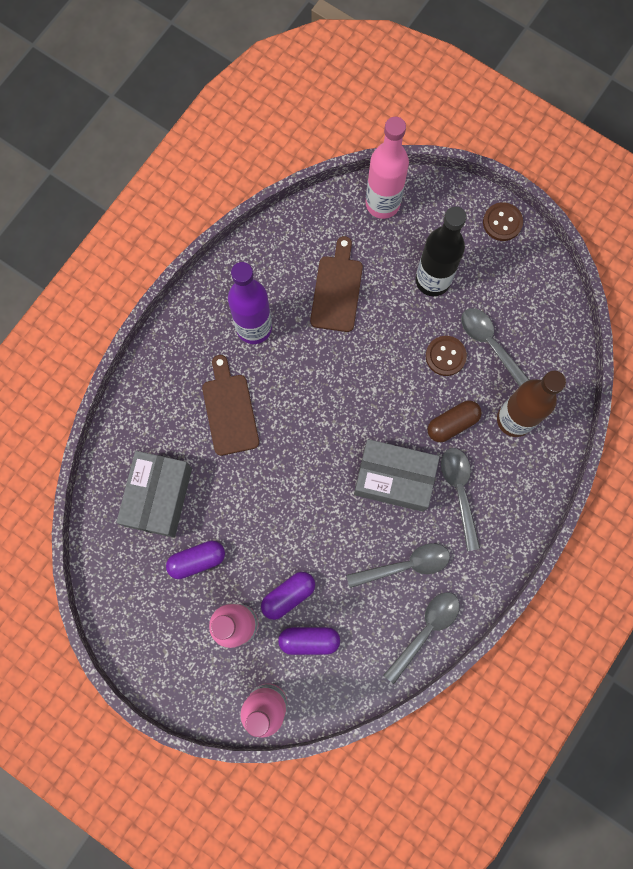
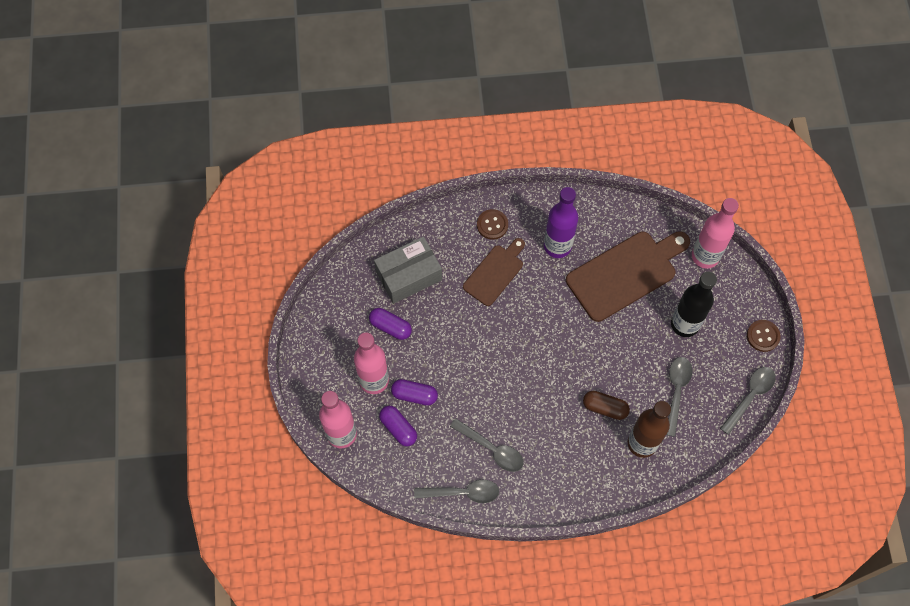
camera: 50 degrees right, 10 degrees down
(337, 290) = (625, 274): brown cutting board -> brown cutting board, size x1.67
(394, 479) = (539, 400): grey box -> none
(445, 356) = (643, 370): brown button -> brown button (492, 225)
(459, 492) = (566, 446): grey spoon -> grey spoon (750, 396)

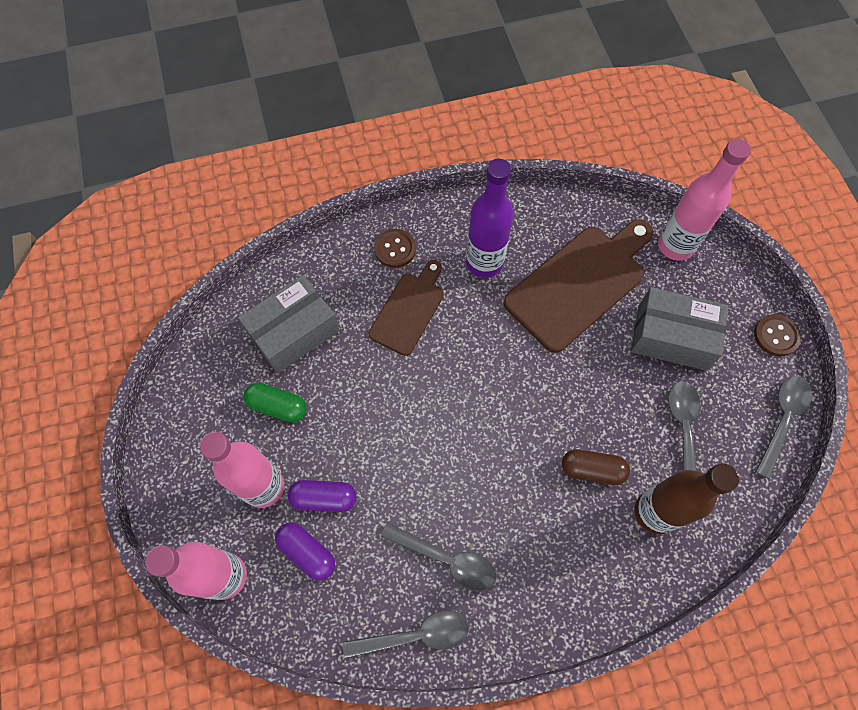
camera: 10 degrees left, 0 degrees up
(390, 327) = (277, 406): purple capsule -> green capsule
(684, 324) = (671, 337): black bottle -> grey box

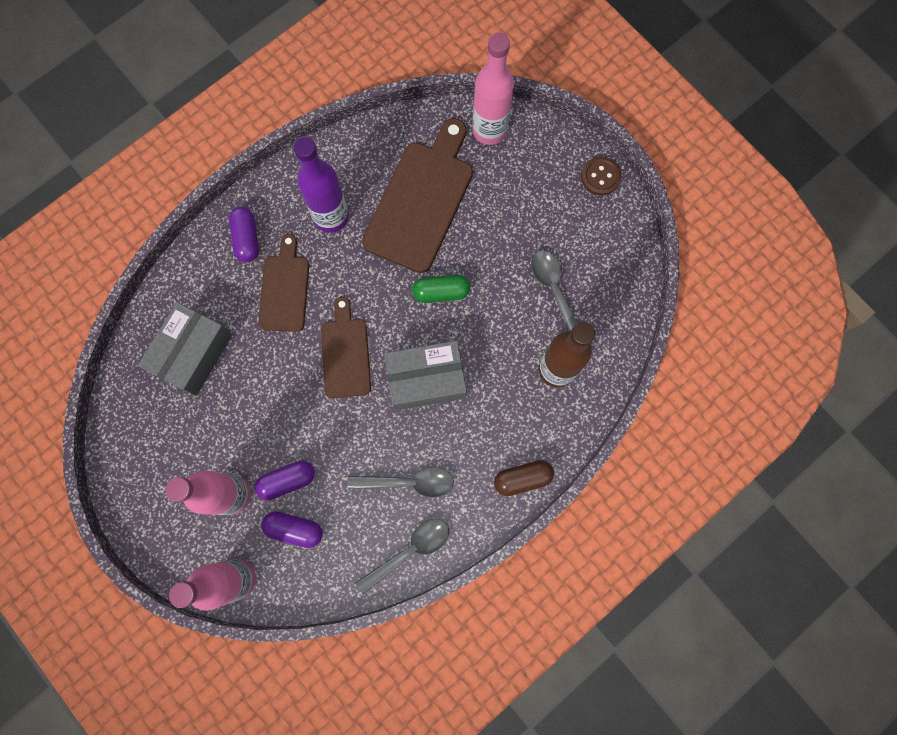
camera: 25 degrees left, 10 degrees up
(277, 406) = (211, 423): green capsule -> green capsule (441, 292)
(395, 249) = (247, 238): brown button -> purple capsule
(440, 397) = (345, 353): none -> brown cutting board
(592, 470) = (494, 358): brown capsule -> brown capsule (522, 478)
(671, 337) = (516, 215): grey box -> grey box (426, 379)
(782, 420) = (629, 248): grey spoon -> none

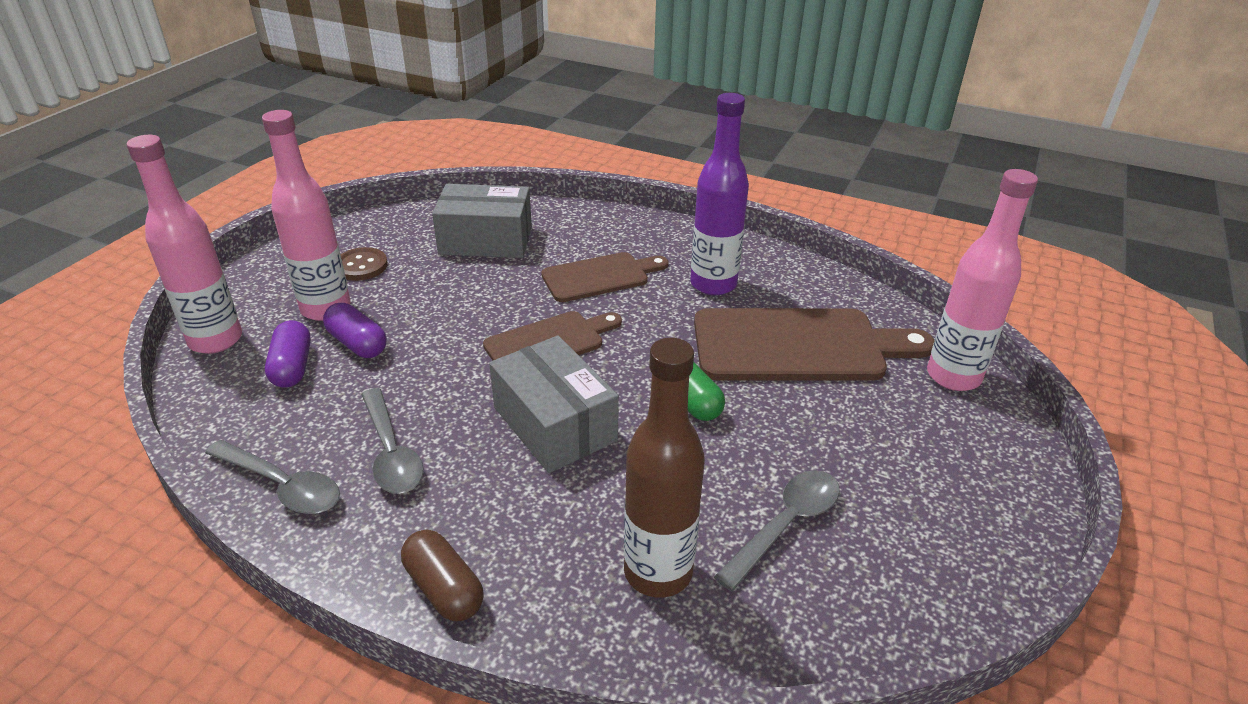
camera: 65 degrees right, 40 degrees down
(247, 238) = (639, 238): purple capsule -> none
(600, 177) = (1019, 521): brown button -> brown button (361, 266)

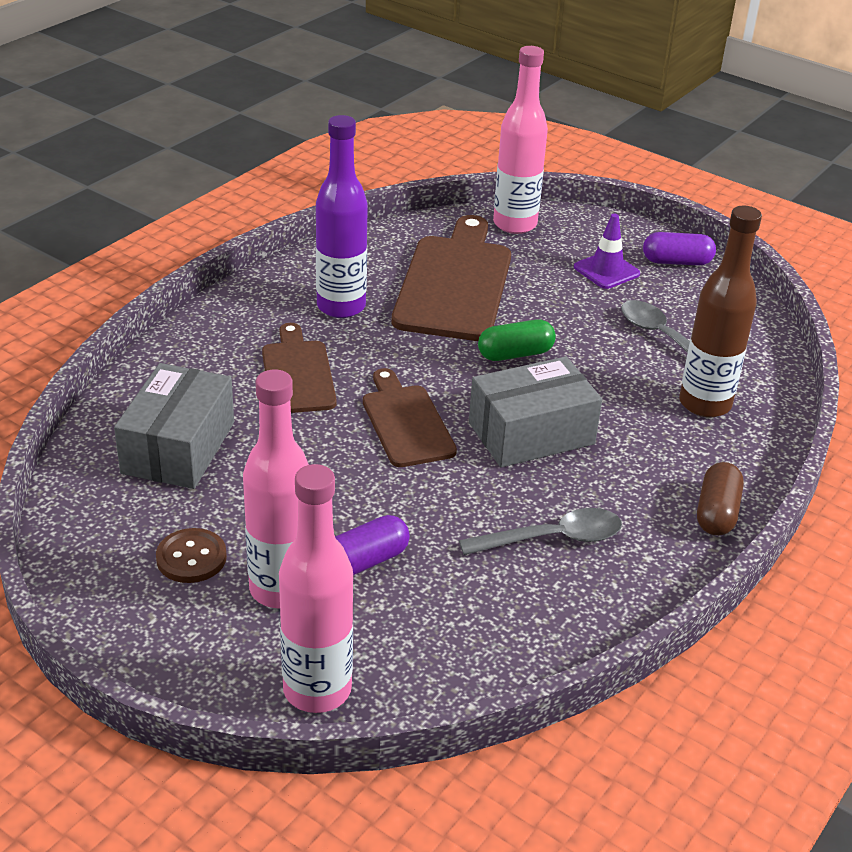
camera: 80 degrees left, 0 degrees up
(282, 486) = (588, 614): grey spoon -> none
(292, 367) = (395, 615): purple capsule -> purple capsule (676, 262)
(444, 588) = (716, 513): brown capsule -> brown capsule turned 45 degrees counterclockwise
(908, 462) = (606, 271): none -> purple traffic cone

